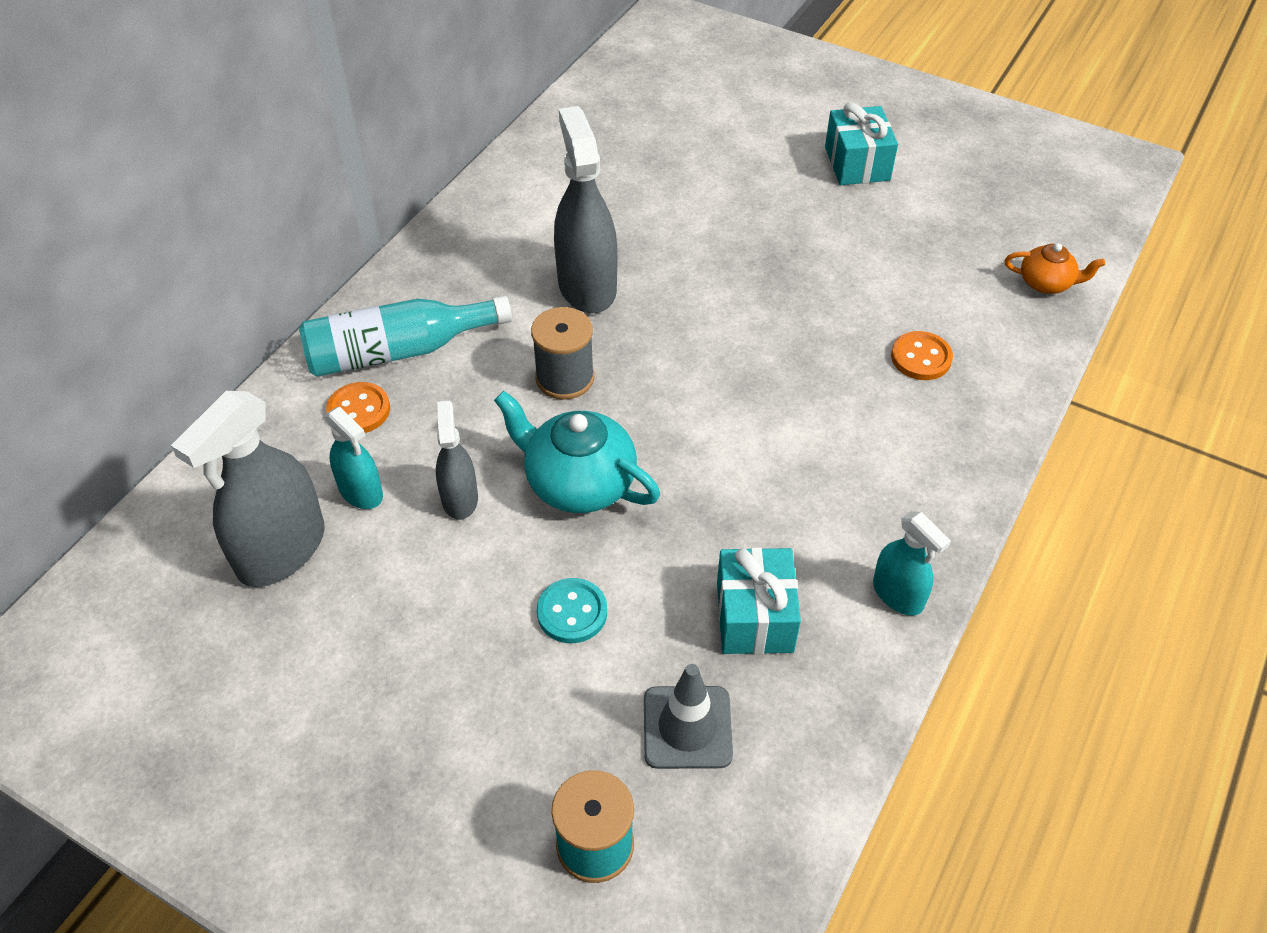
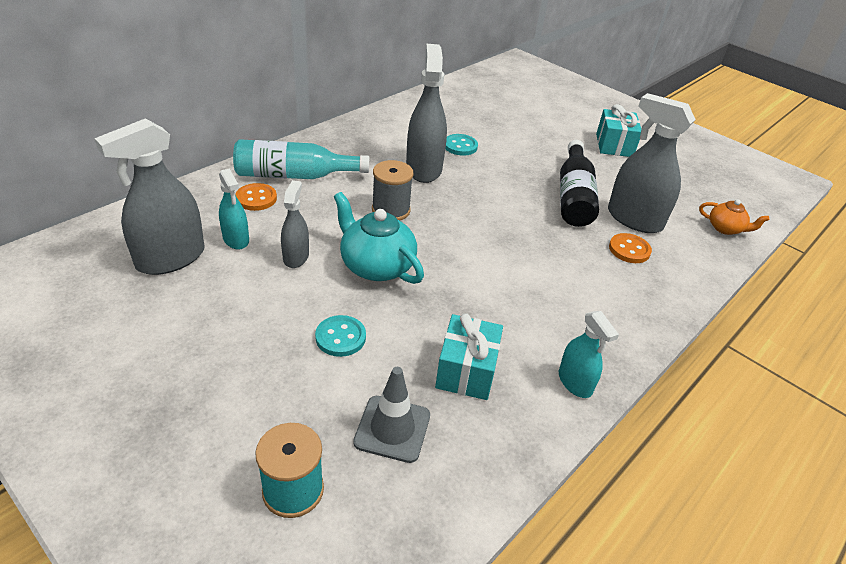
camera: 10 degrees right, 10 degrees down
(627, 226) = (460, 146): none -> turquoise button
(821, 281) = (573, 196): none -> black bottle
(916, 300) = (634, 219): none -> grey spray bottle

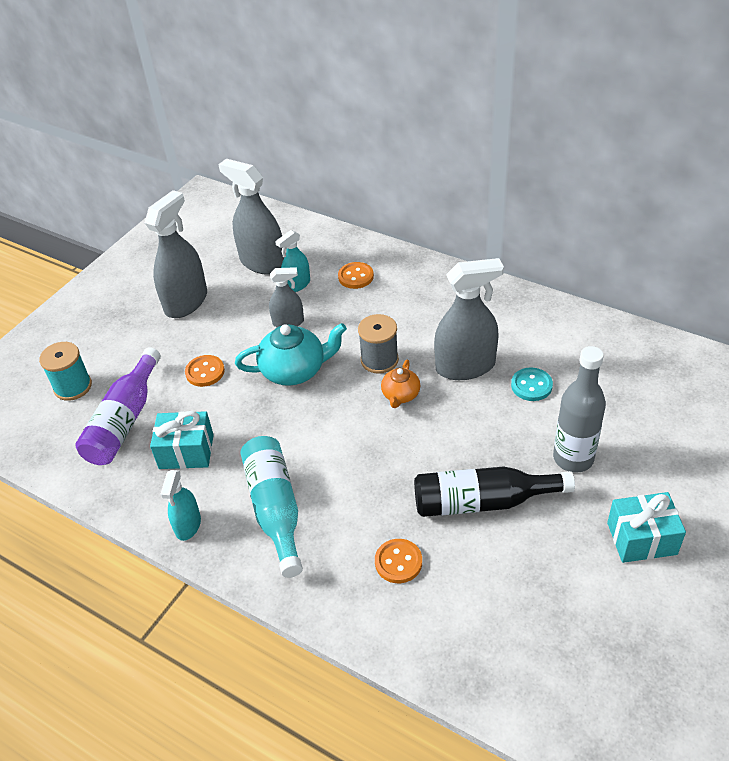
camera: 85 degrees right, 5 degrees up
(294, 175) = (402, 286): turquoise bottle -> turquoise bottle (275, 509)
(340, 337) = (205, 372): turquoise button -> orange button
(376, 266) = (294, 370): turquoise teapot -> turquoise teapot turned 45 degrees clockwise
(392, 429) = (124, 421): grey traffic cone -> purple bottle
(540, 149) = (573, 458): none -> grey bottle
(575, 382) = (188, 525): turquoise spray bottle -> turquoise spray bottle turned 45 degrees counterclockwise
(634, 219) = (464, 566): grey spray bottle -> grey spray bottle (186, 302)
(725, 228) = (493, 674): orange teapot -> orange teapot (400, 395)

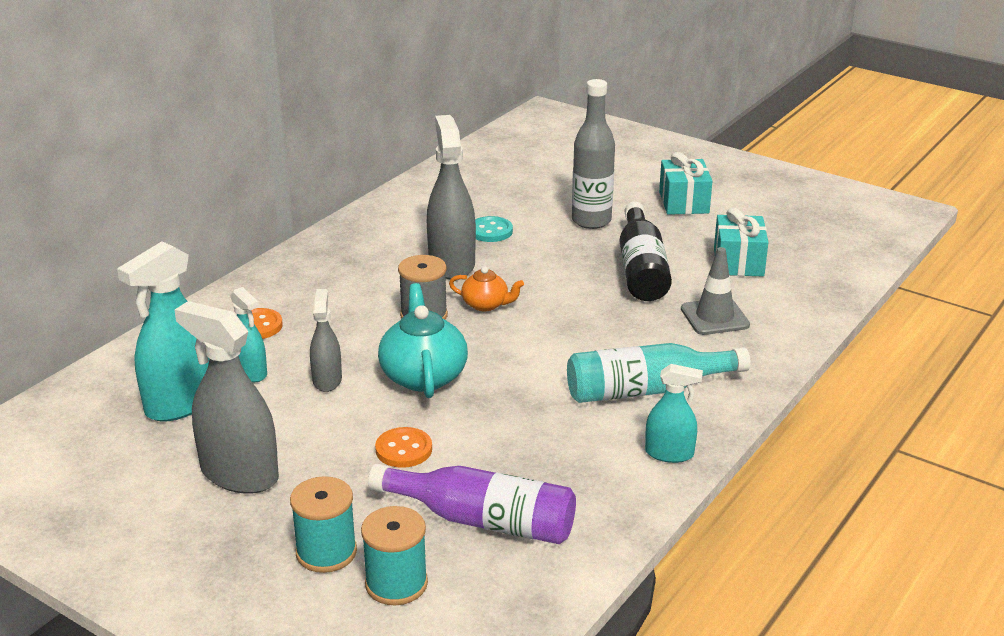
camera: 90 degrees left, 15 degrees down
(107, 352) = (326, 552): none -> turquoise spool
(186, 451) = (550, 460): turquoise gift -> turquoise gift (738, 262)
(262, 263) = (182, 402): grey spray bottle -> turquoise spray bottle
(398, 562) = (714, 317): orange button -> grey traffic cone

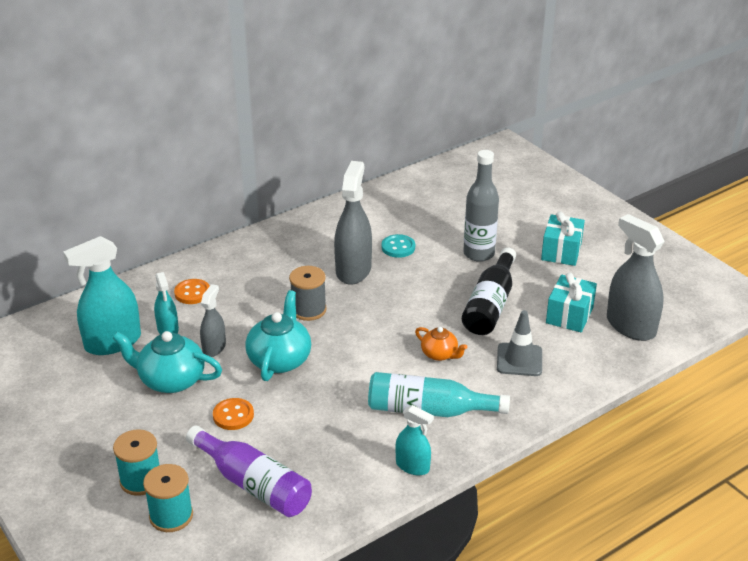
camera: 20 degrees right, 5 degrees up
(239, 474) = (119, 407): grey spray bottle -> grey spray bottle (630, 326)
(292, 428) = (171, 380): none -> turquoise teapot
(486, 305) = (357, 310): orange teapot -> orange teapot (439, 354)

